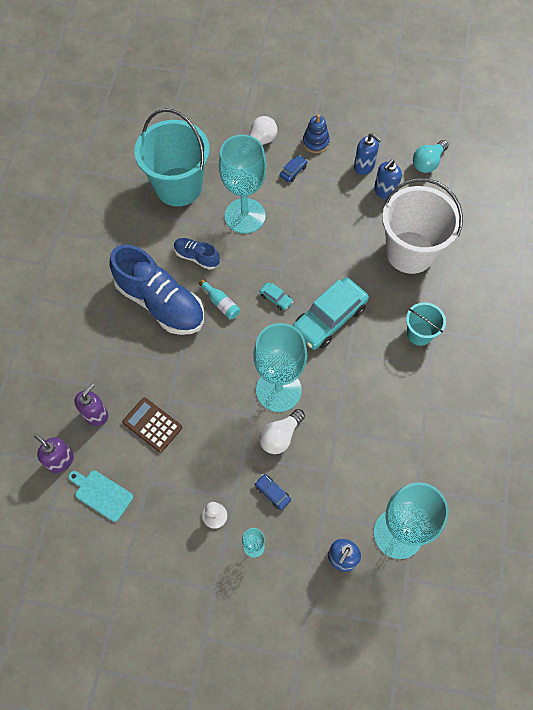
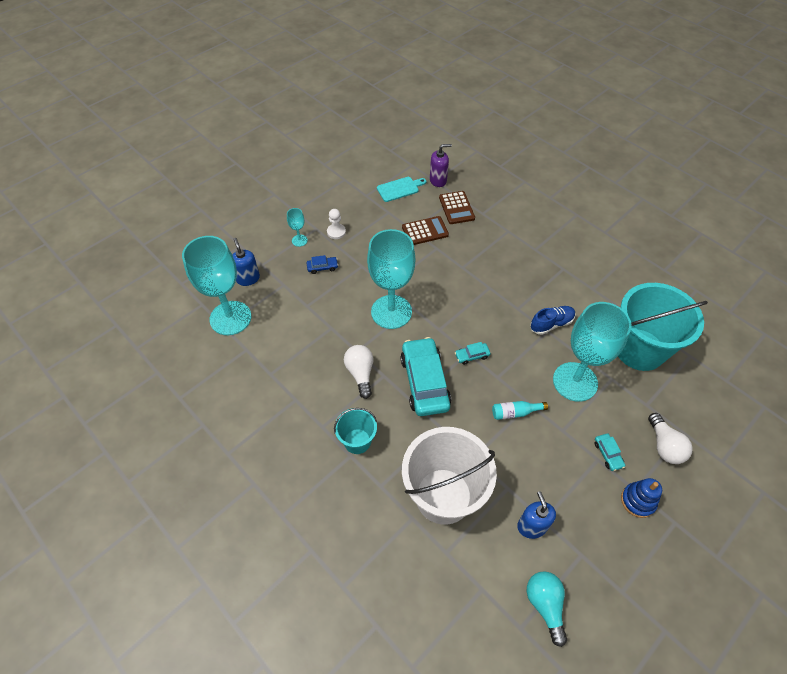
camera: 125 degrees right, 10 degrees down
(96, 414) = (456, 208): purple soap dispenser -> brown calculator
(161, 303) = (521, 280): blue shoe -> none
(221, 303) = (494, 317): turquoise bottle -> turquoise bottle (515, 412)
(280, 436) = (356, 293): white light bulb -> white light bulb (360, 373)
(293, 171) = (608, 454): blue car -> turquoise car
(364, 166) = (578, 528): blue soap dispenser -> none

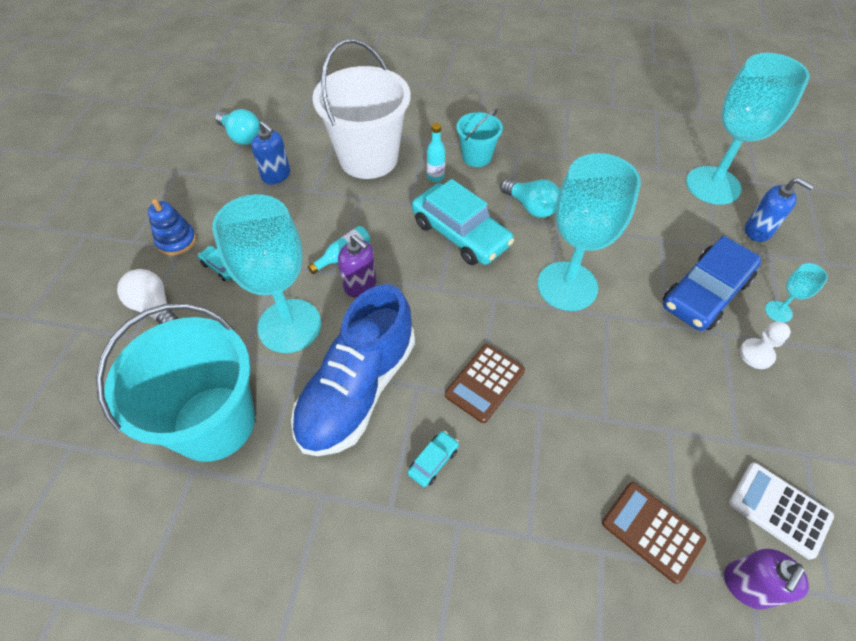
camera: 145 degrees right, 0 degrees up
(322, 267) = (705, 293): blue car -> blue car, size x2.36
(360, 373) = (531, 207): white light bulb -> turquoise light bulb
(399, 189) = (779, 509): turquoise cutting board -> white calculator
(404, 441) = (435, 176): none -> turquoise bottle
(425, 231) = (649, 440): brown calculator -> brown calculator (484, 383)
(472, 355) = (432, 288): turquoise car -> turquoise car (433, 461)
(516, 383) = (360, 285): none -> purple soap dispenser
(551, 324) = (357, 389): blue shoe -> blue shoe, size x2.08

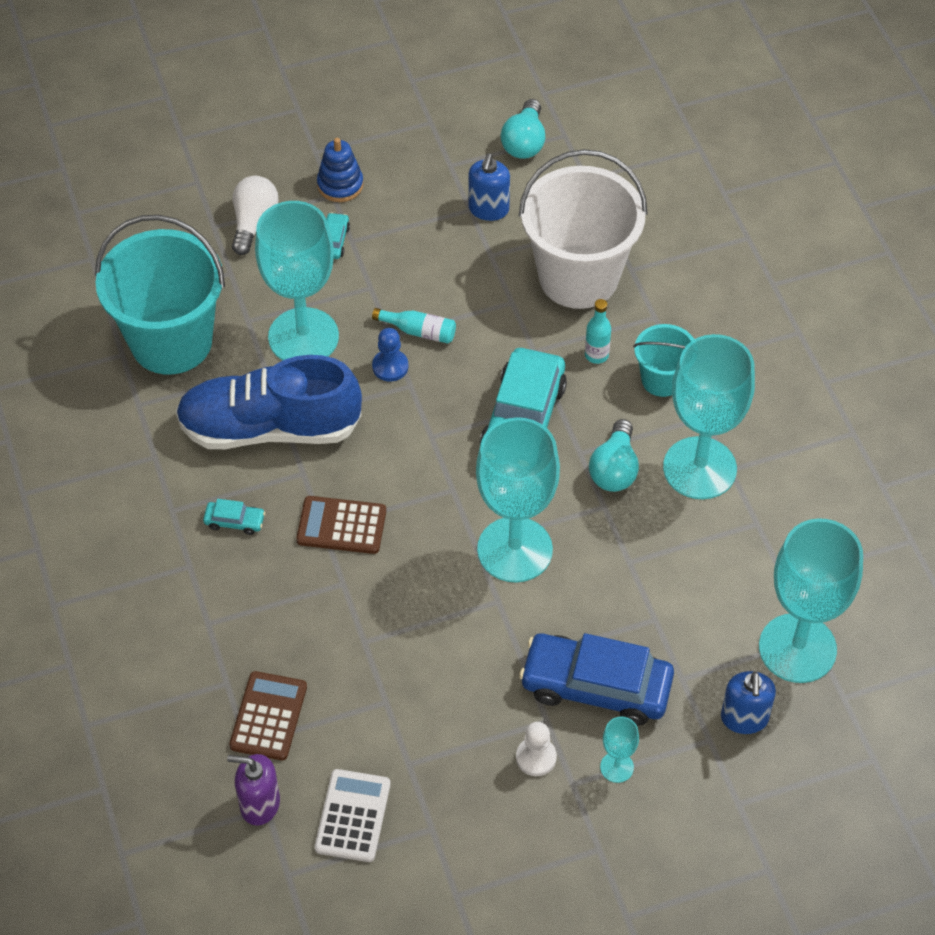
camera: 60 degrees right, 0 degrees up
(360, 285) = (390, 366): purple soap dispenser -> blue pawn
(555, 169) = (699, 468): none -> turquoise goblet

